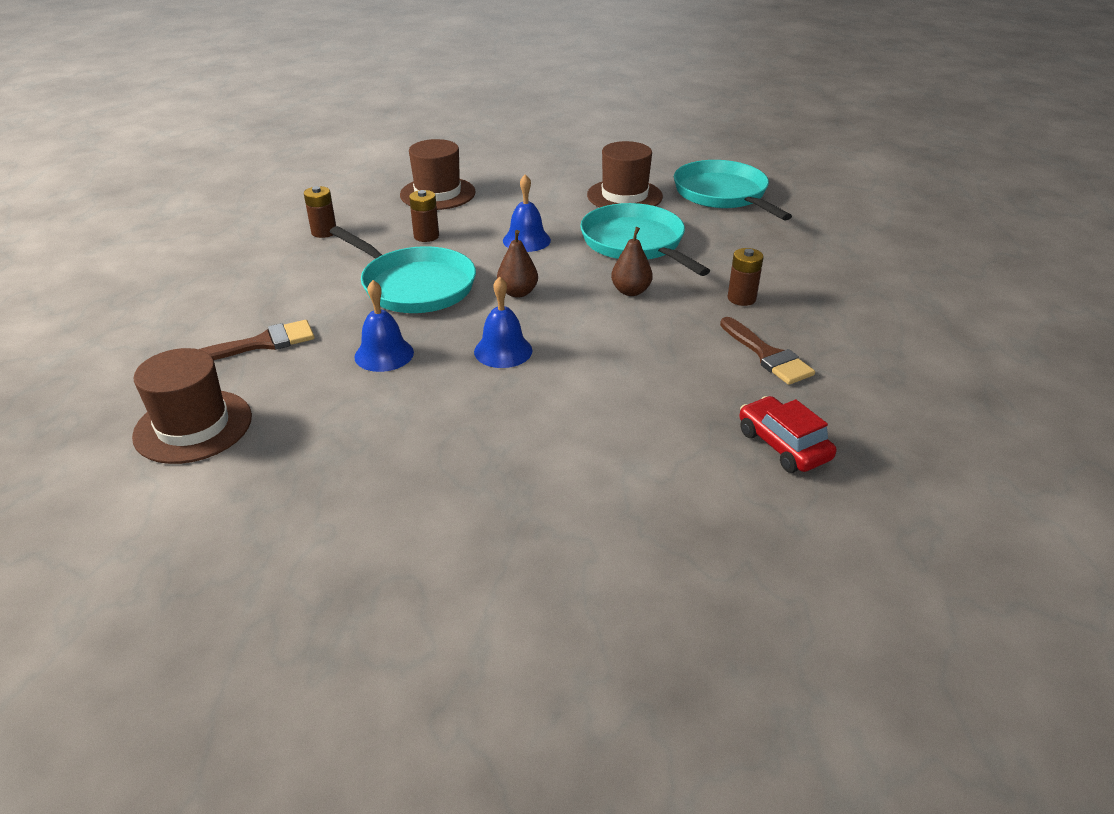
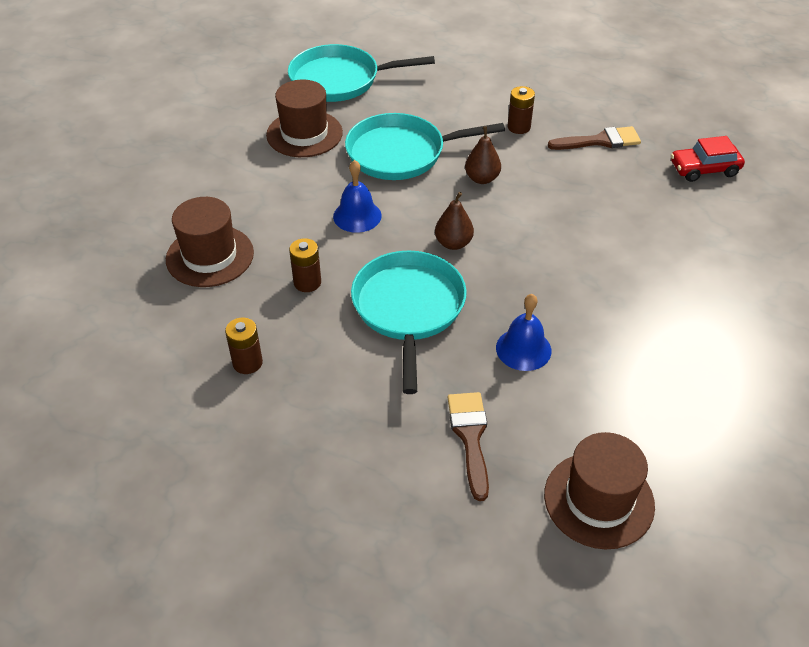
camera: 70 degrees left, 10 degrees up
(415, 286) = (408, 308): turquoise pan -> turquoise pan turned 60 degrees counterclockwise
(503, 351) = (545, 273): blue bell -> none

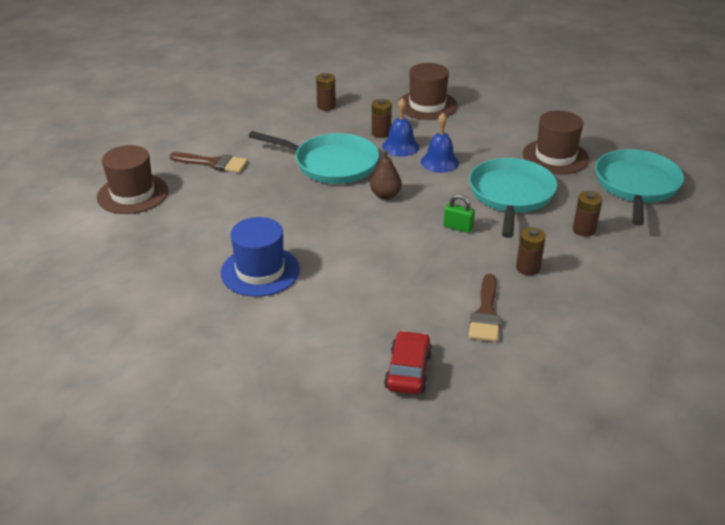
camera: 110 degrees right, 10 degrees down
(437, 103) = (584, 230): none -> brown battery
(482, 178) = (458, 227): brown pear -> green padlock
(523, 349) = (263, 199): blue bell -> blue bell (400, 146)
(655, 302) = (260, 271): none -> blue hat

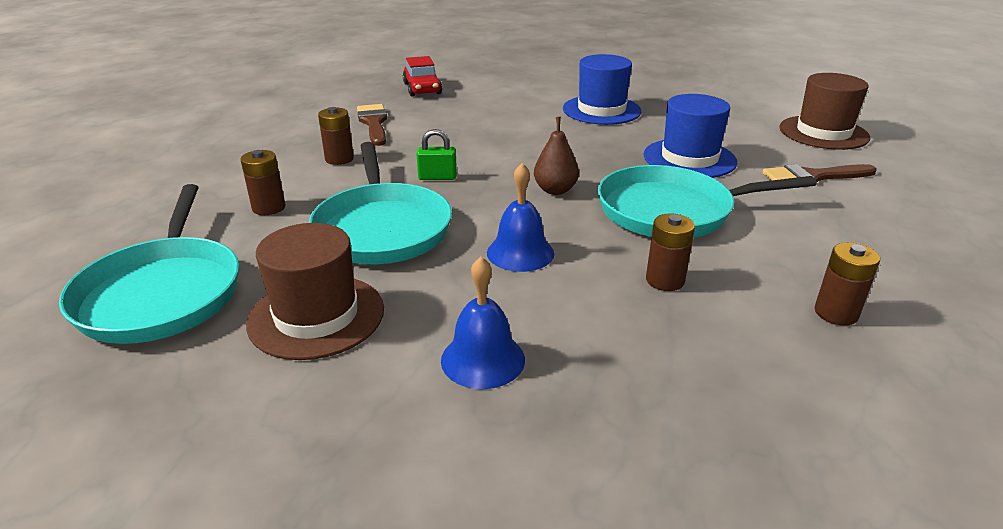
camera: 155 degrees right, 5 degrees down
(266, 197) = (689, 158): none -> blue hat
(400, 146) = (606, 263): blue bell -> blue bell (483, 359)
(427, 105) = (652, 382): brown hat -> none

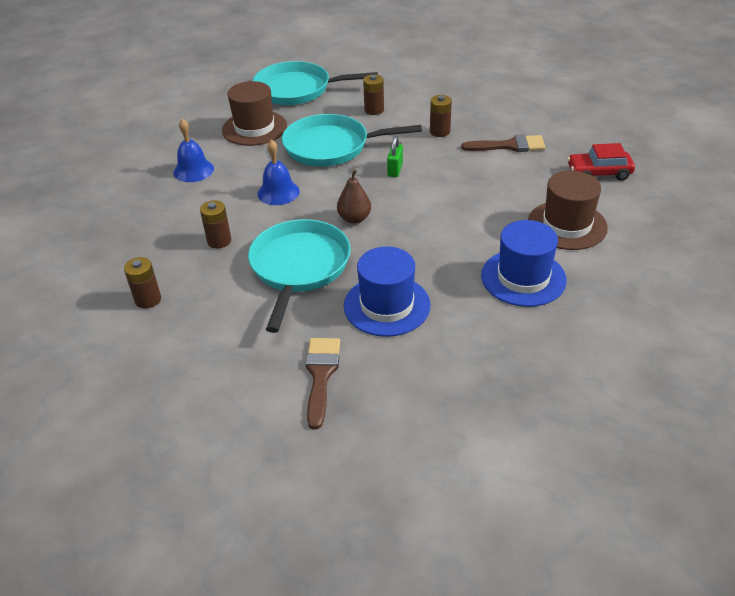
camera: 105 degrees right, 10 degrees up
(823, 133) = (422, 439): brown hat -> brown hat (567, 225)

